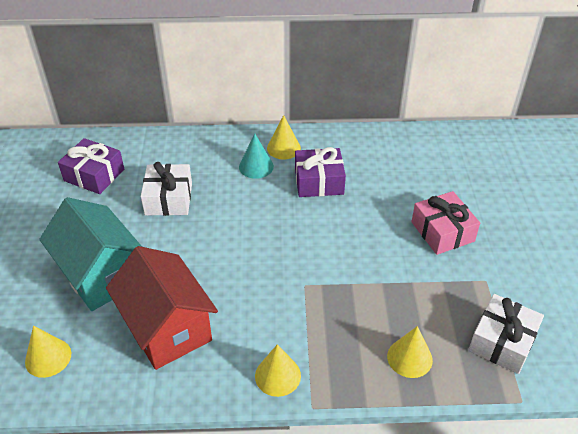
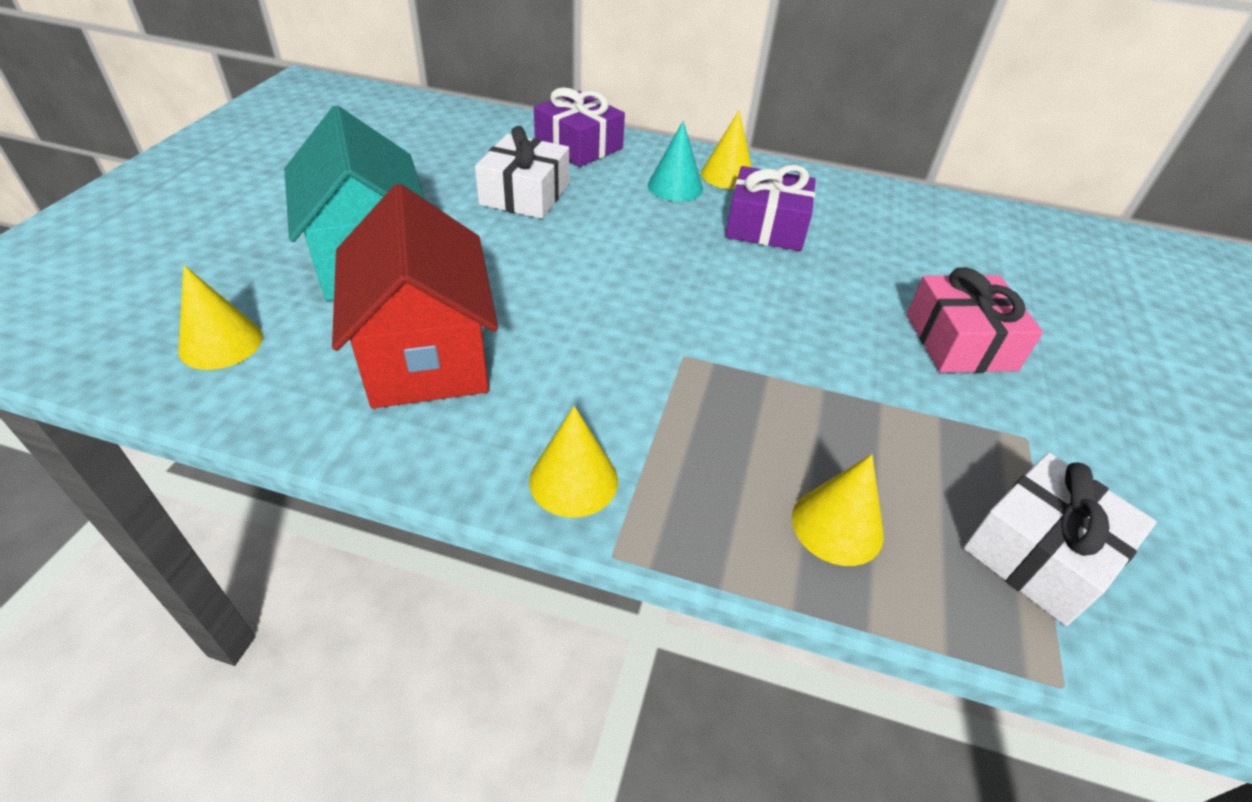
camera: 15 degrees right, 0 degrees up
(94, 175) = (437, 145): purple gift -> purple gift (579, 146)

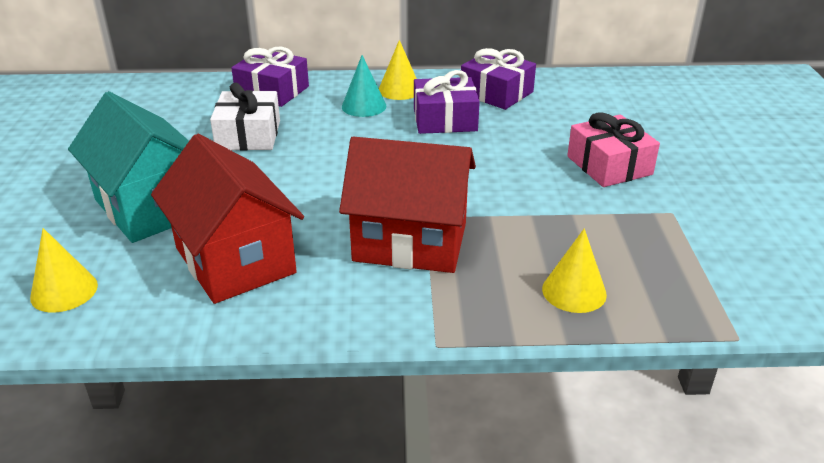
camera: 15 degrees left, 10 degrees down
(573, 480) = (387, 310): yellow cone -> none
(648, 386) = (410, 242): none -> red house
(847, 205) = (496, 93): none -> purple gift
(1040, 553) = (702, 274): white gift -> none

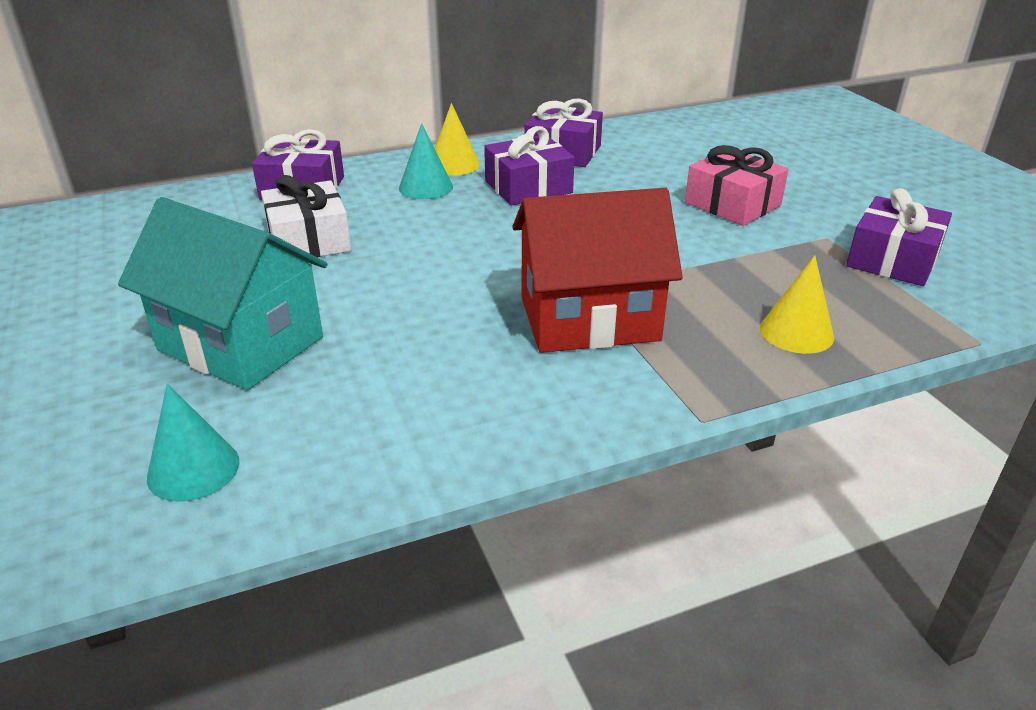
camera: 20 degrees left, 0 degrees up
(64, 291) = (193, 469): yellow cone -> turquoise cone
(235, 260) = (398, 382): red house -> none
(718, 245) = (893, 259): none -> purple gift

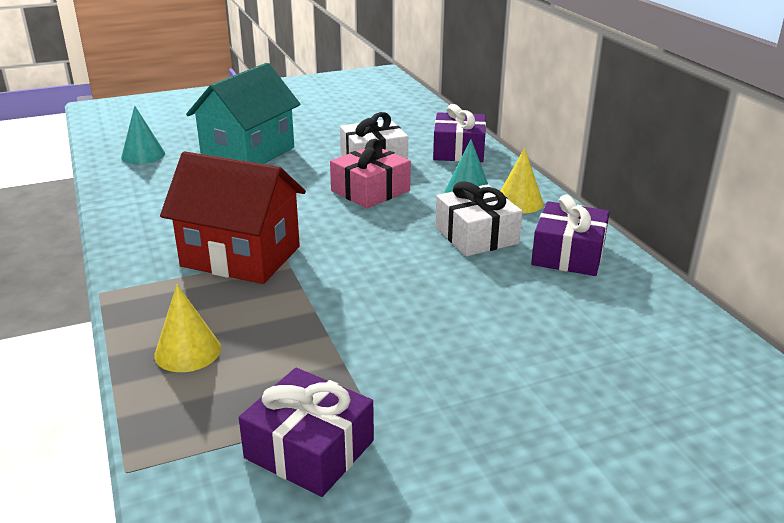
camera: 90 degrees right, 5 degrees down
(528, 187) = (476, 235): purple gift -> white gift
(589, 319) = (241, 256): red house -> red house turned 60 degrees counterclockwise
(732, 204) = (451, 349): pink gift -> pink gift (370, 191)

